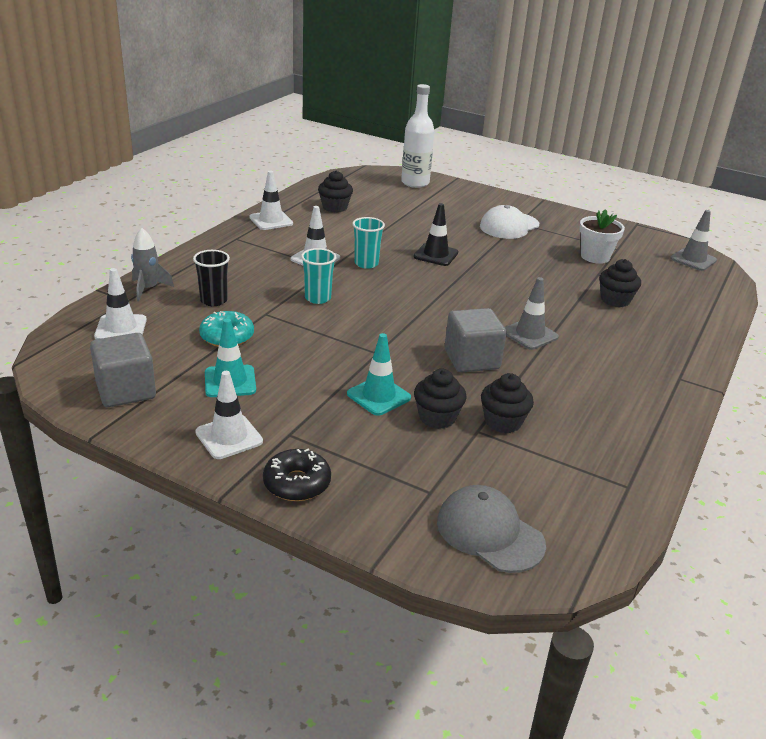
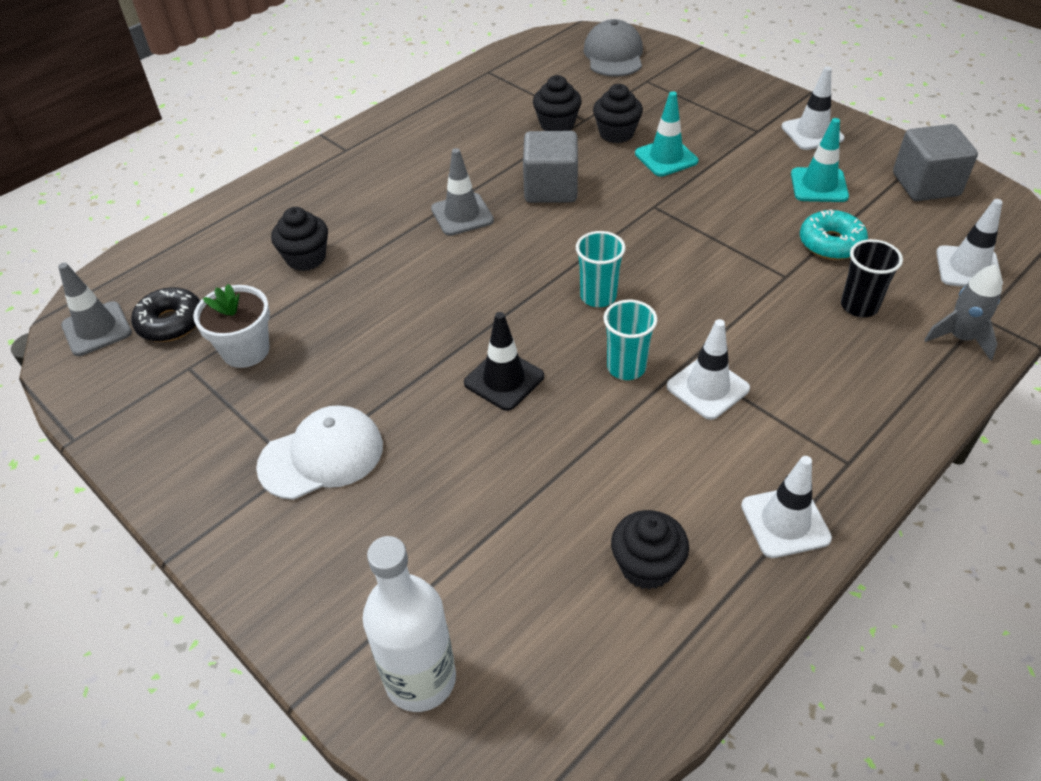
camera: 160 degrees left, 15 degrees up
(297, 483) = (752, 94): black donut -> black donut (171, 323)
(318, 298) = (713, 298): turquoise cup -> turquoise cup (598, 296)
(489, 533) = (613, 55): grey cap -> grey cap turned 150 degrees counterclockwise

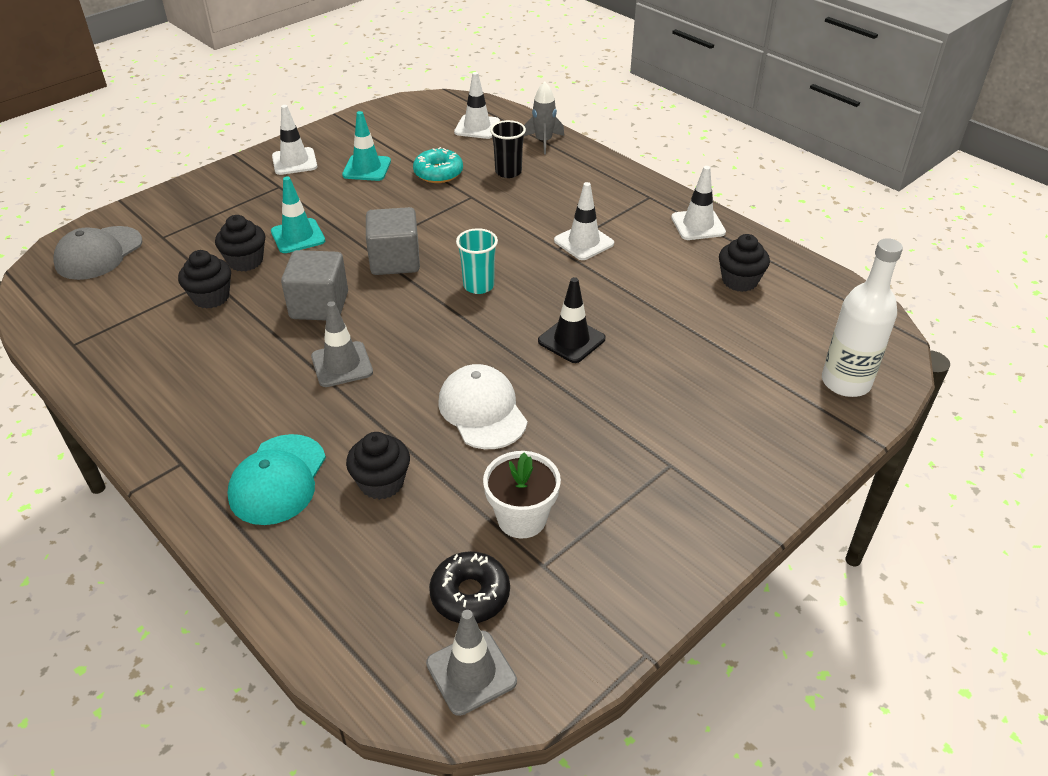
camera: 90 degrees left, 5 degrees down
(319, 200) = (278, 480): none -> turquoise cap
(322, 456) = (657, 448): white cap -> white cap (482, 410)
(613, 55) = (99, 253): grey cap -> grey cap turned 60 degrees counterclockwise
(626, 367) = (561, 277): turquoise cup -> none
(925, 185) = (382, 126): grey cube -> grey cube (395, 261)

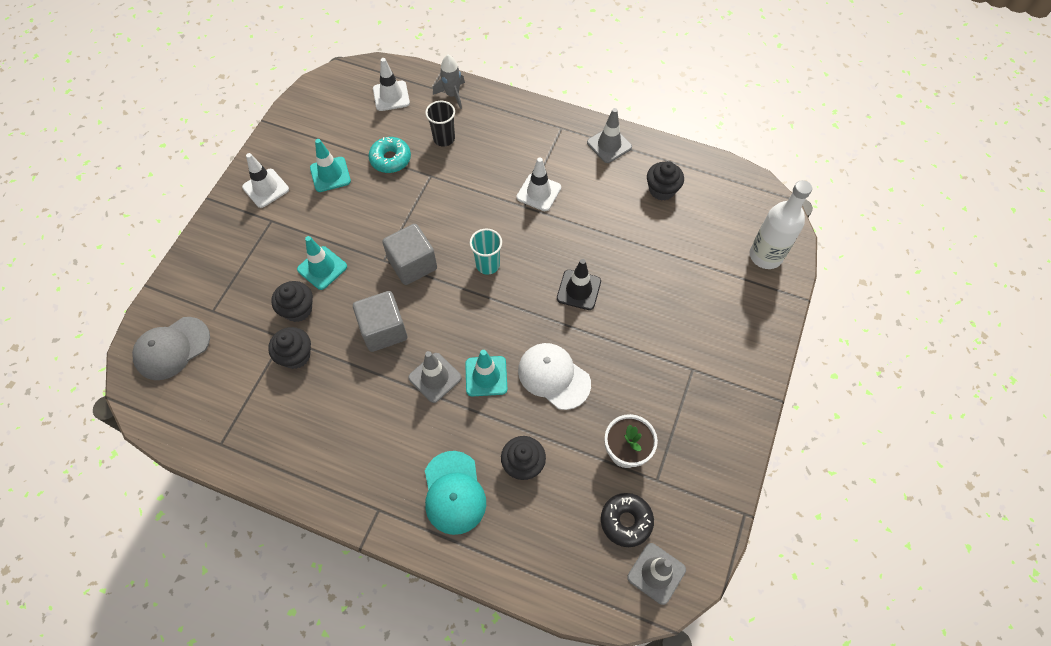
camera: 25 degrees left, 20 degrees up
(99, 253) = (172, 348): grey cap -> grey cap turned 45 degrees clockwise
(401, 383) = (486, 376): none -> turquoise traffic cone
(698, 225) = (609, 145): white traffic cone -> grey traffic cone

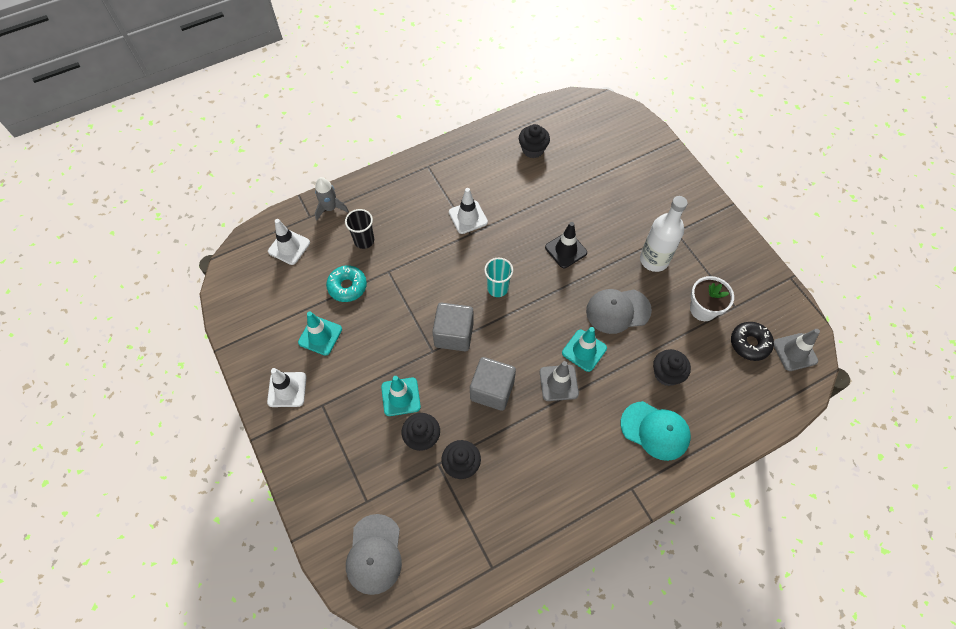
camera: 50 degrees left, 0 degrees up
(553, 376) = (618, 311): white cap -> grey cap
(609, 145) = (469, 151): grey traffic cone -> none
(765, 256) = (630, 135): white bottle -> white bottle (654, 260)

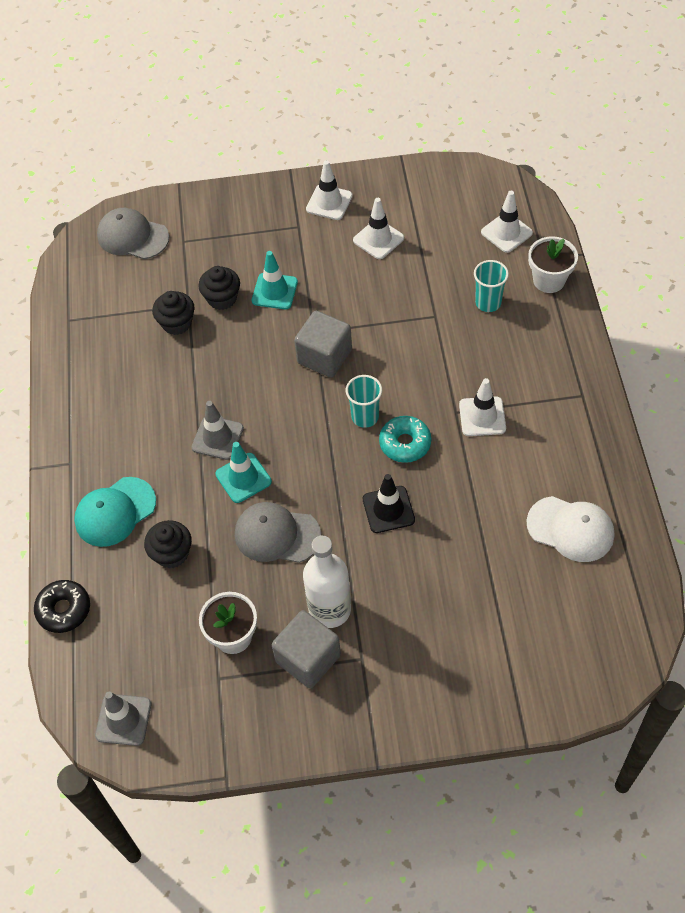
camera: 115 degrees right, 5 degrees down
(320, 336) = (378, 239): turquoise traffic cone -> white traffic cone
(330, 208) = (549, 280): grey rocket -> white flower pot
(347, 286) = (430, 274): turquoise donut -> turquoise donut (405, 443)
(364, 240) = (488, 303): black cup -> turquoise cup
(492, 390) = (241, 372): grey cube -> grey cube (308, 658)
(533, 149) = (570, 529): black cupcake -> white cap
(618, 311) = (277, 535): grey cap -> grey cap turned 90 degrees counterclockwise
(749, 343) = (161, 669): black donut -> black donut (64, 610)

